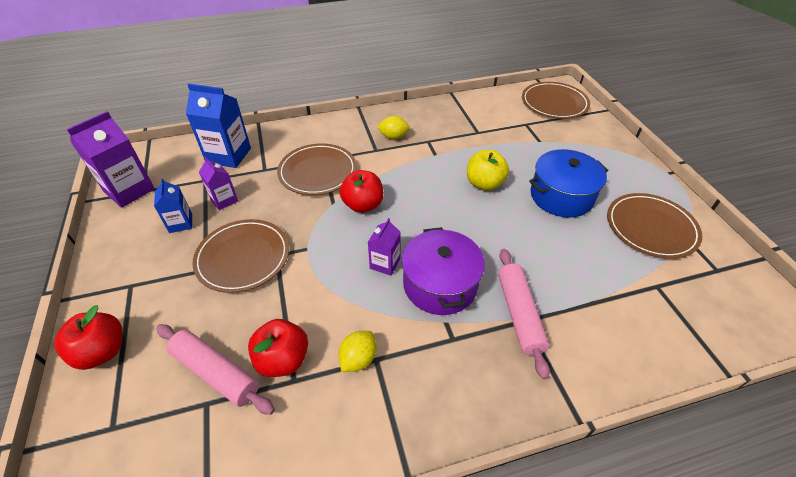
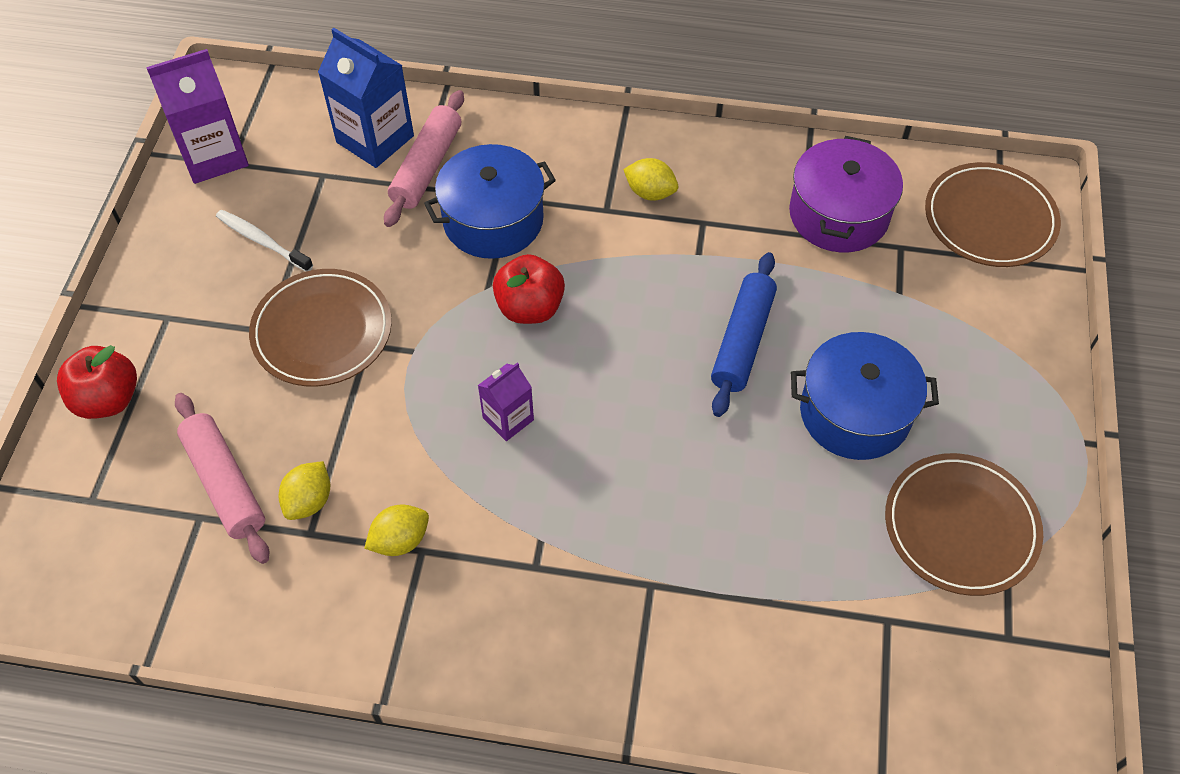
camera: 25 degrees right, 10 degrees up
(180, 223) = (262, 241): blue carton -> white toothbrush
(224, 200) = (335, 222): purple carton -> none
(283, 359) = (309, 501): red apple -> yellow lemon
(318, 172) = (493, 220): brown plate -> blue pot
(440, 284) = (566, 483): purple pot -> purple pot (838, 214)
(484, 184) = (742, 341): yellow apple -> blue rolling pin
(519, 314) = (649, 572): pink rolling pin -> pink rolling pin (427, 167)

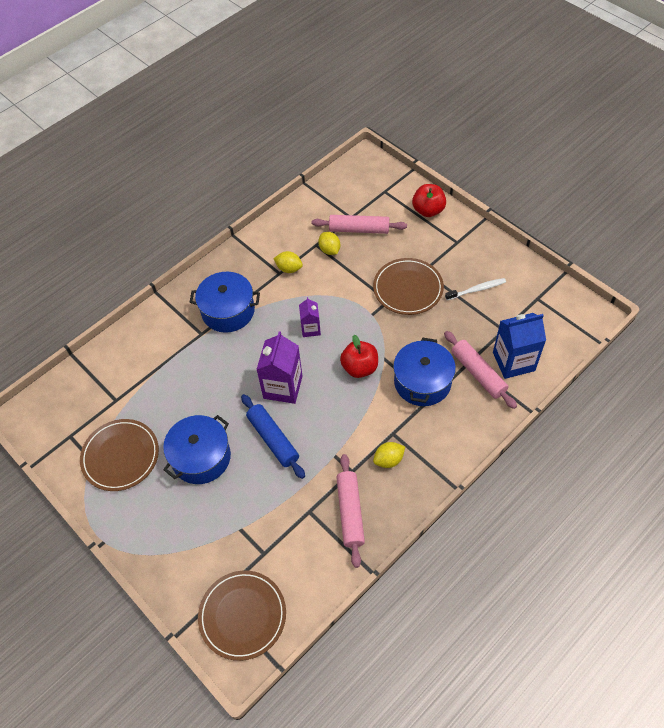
camera: 130 degrees right, 0 degrees up
(214, 156) = (547, 294): purple carton -> purple carton (283, 387)
(400, 540) = (289, 268): yellow lemon -> yellow lemon turned 75 degrees counterclockwise
(570, 575) = (228, 311): none -> blue pot
(760, 191) = (350, 512): none -> pink rolling pin
(838, 214) = (306, 539): purple pot -> none

